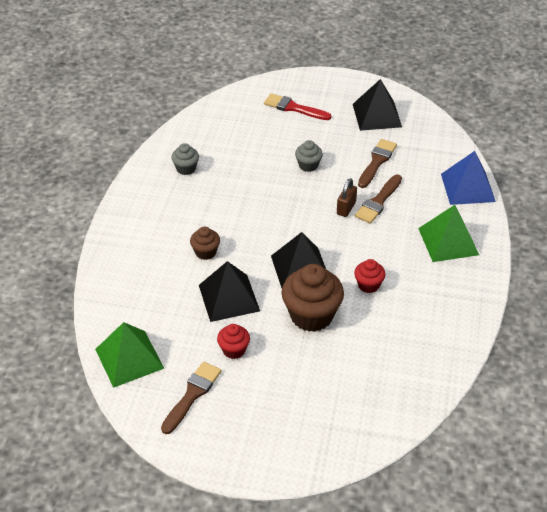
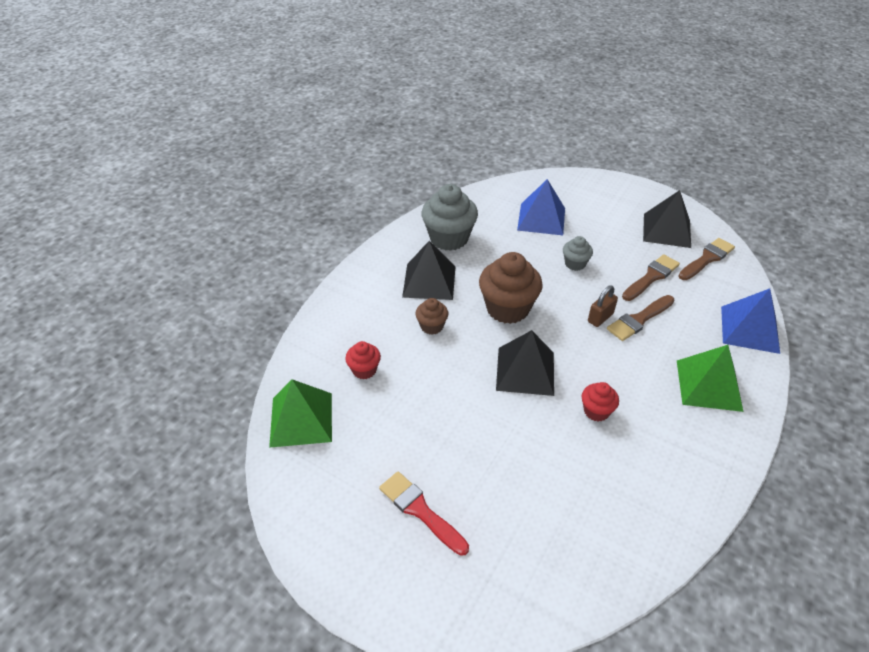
camera: 20 degrees right, 0 degrees up
(186, 168) = (449, 238): grey cupcake -> grey cupcake, size x1.93
(192, 395) = (346, 483): brown brush -> brown brush (707, 259)
(228, 298) = (434, 382): black pyramid -> black pyramid (429, 281)
(234, 350) = (415, 443): red cupcake -> red cupcake (364, 370)
(263, 130) = (541, 219): none -> blue pyramid
(293, 108) = (580, 205): red brush -> red brush (420, 510)
(311, 315) = (517, 428): brown cupcake -> brown cupcake (507, 308)

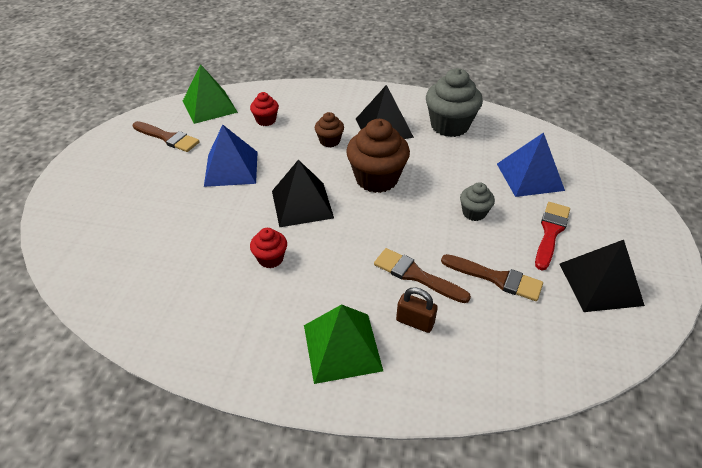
camera: 70 degrees right, 0 degrees up
(420, 510) = (142, 176): red brush -> red brush (550, 232)
(600, 318) = (401, 244): brown padlock -> brown padlock (415, 322)
(707, 259) = (573, 330): brown brush -> brown brush (168, 138)
(749, 329) = (460, 386): blue pyramid -> blue pyramid (231, 168)

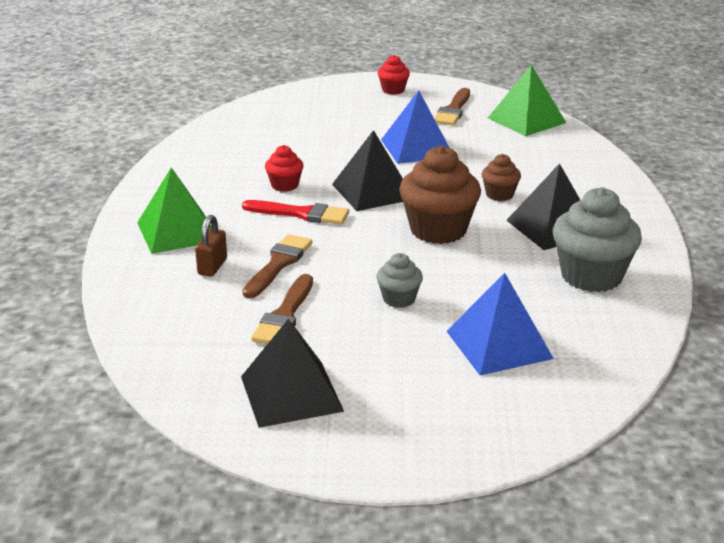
camera: 80 degrees right, 15 degrees down
(266, 120) = (519, 153): red cupcake -> red cupcake (393, 90)
(550, 232) = (380, 358): red brush -> red brush (301, 214)

